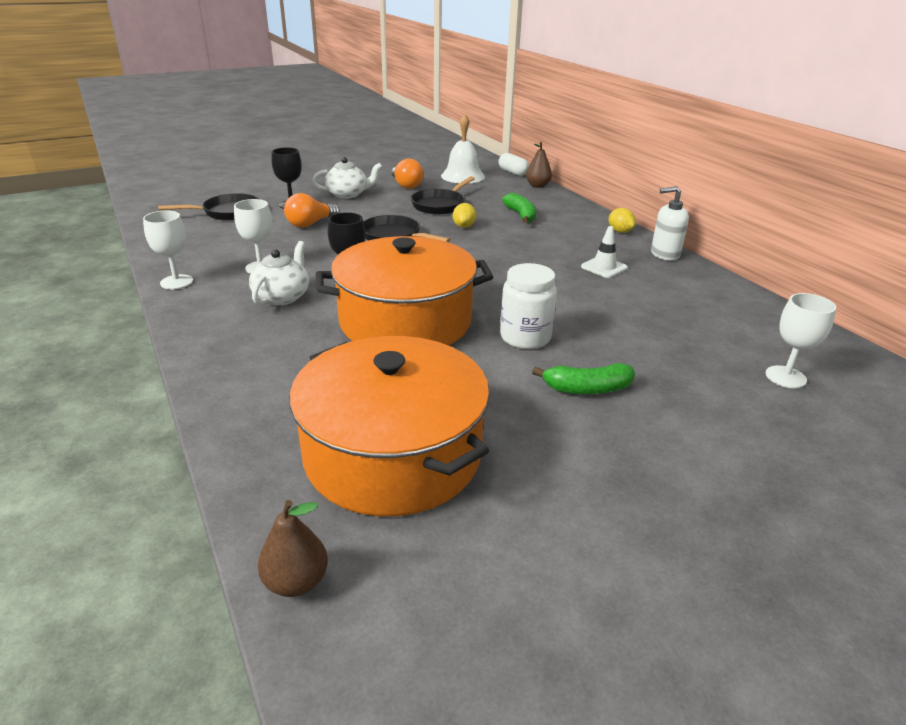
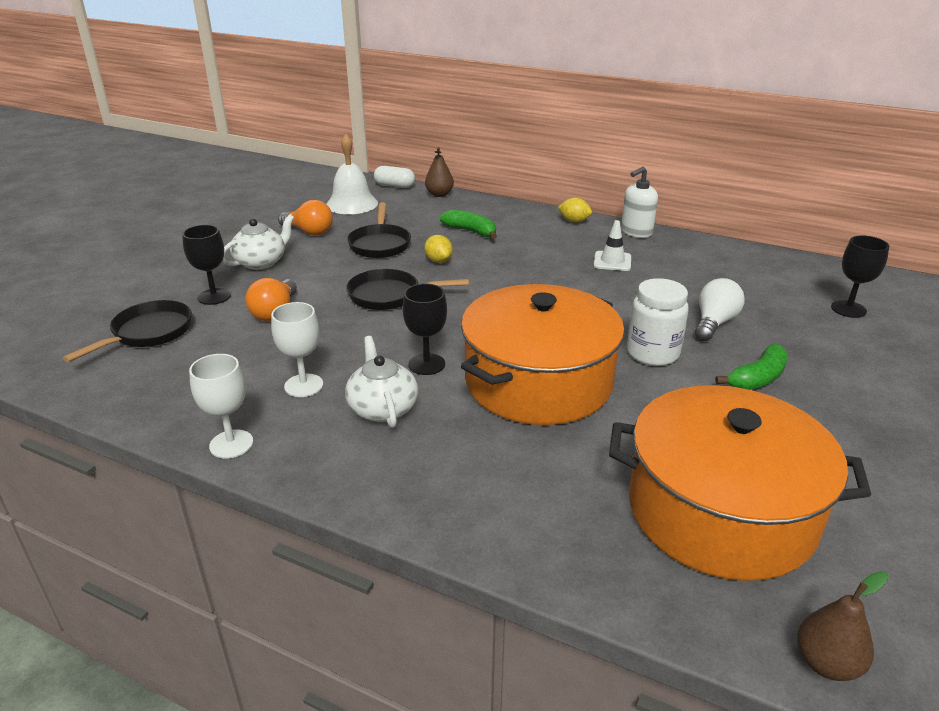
camera: 35 degrees left, 0 degrees up
(619, 338) = (714, 323): none -> white light bulb
(785, 377) = (848, 309): white goblet -> black goblet

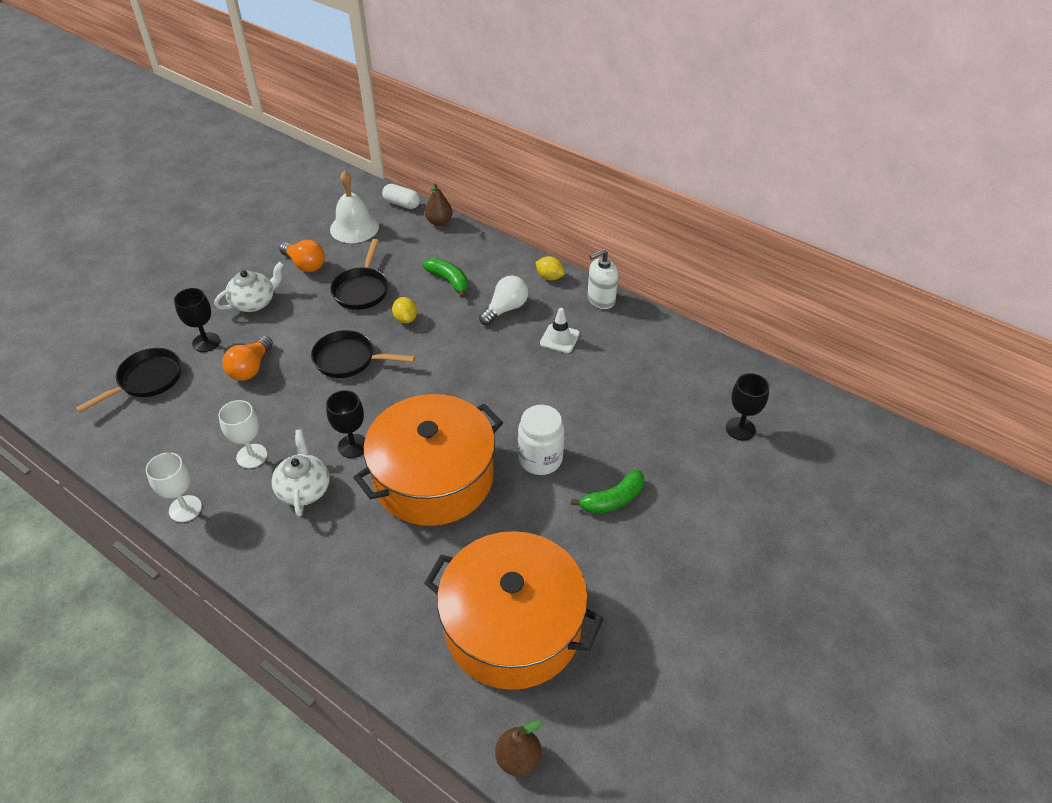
camera: 10 degrees right, 15 degrees up
(714, 323) = (610, 430): white light bulb -> white light bulb (505, 309)

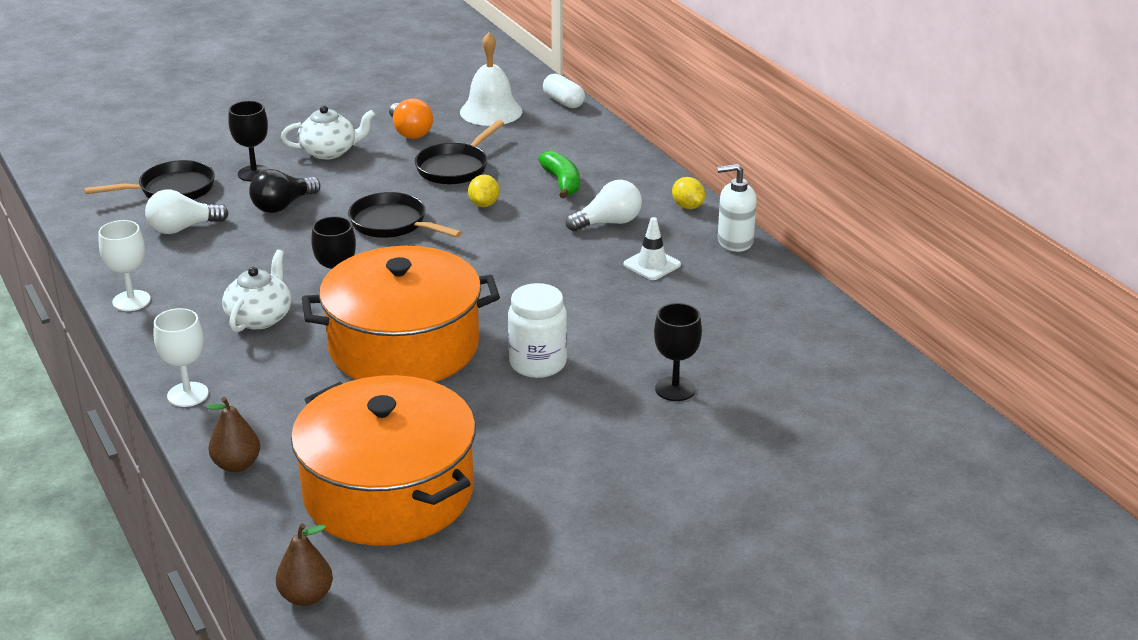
camera: 25 degrees right, 15 degrees down
(182, 417) = (183, 228): none -> white light bulb
(250, 368) = (283, 206): orange light bulb -> black light bulb
(252, 456) = (228, 277): white goblet -> white goblet (188, 394)
(439, 222) = (594, 127): brown pear -> brown pear (236, 465)
(612, 500) = (593, 422): green banana -> none
(740, 429) = (811, 403): black goblet -> black goblet (675, 389)

